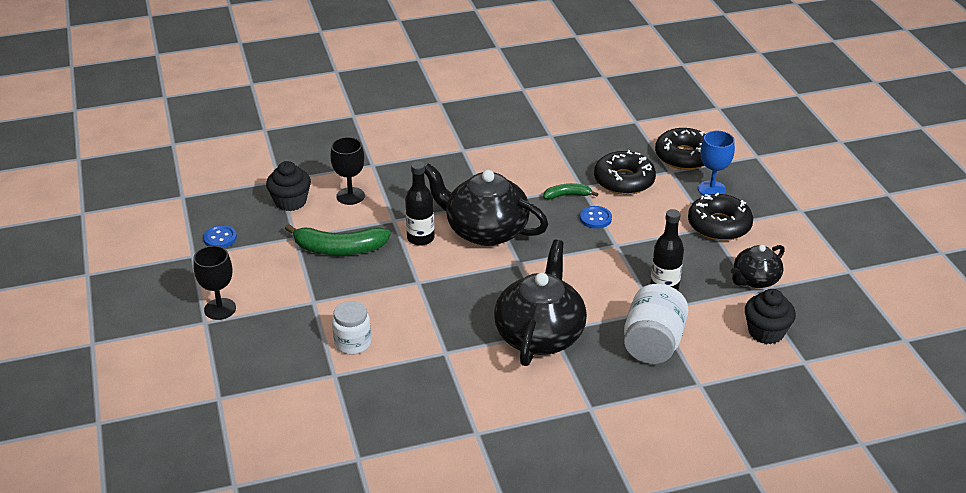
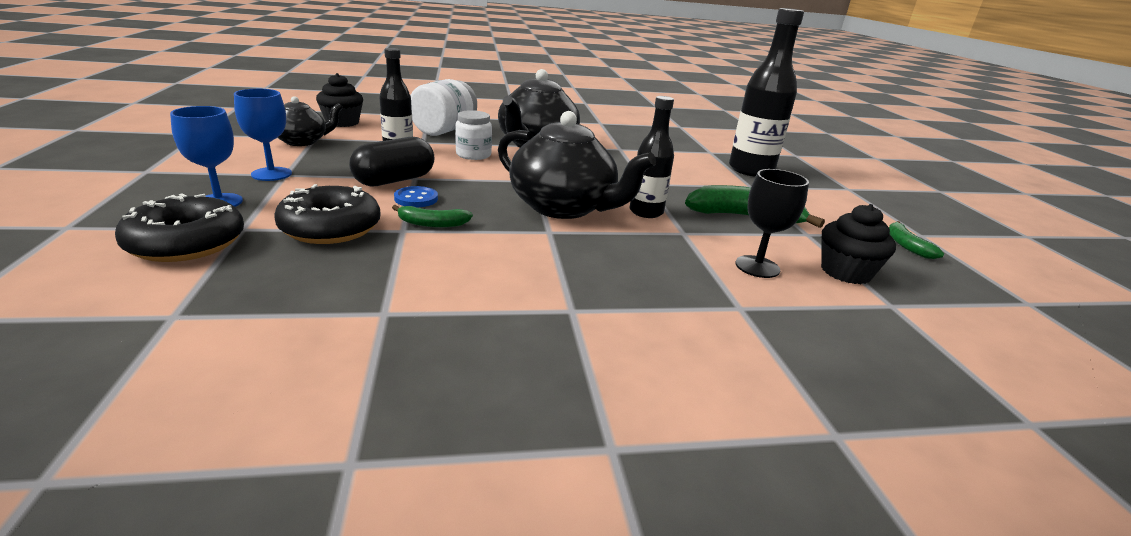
camera: 175 degrees left, 10 degrees down
(220, 238) = (906, 246): blue button -> green banana
(220, 309) = (842, 194): black goblet -> none
(299, 337) = (750, 170): none -> black bottle
(353, 343) = (701, 162): white jar -> white jar (473, 155)
(627, 237) = (394, 180): none -> black capsule
(719, 225) = (271, 174): black donut -> blue goblet

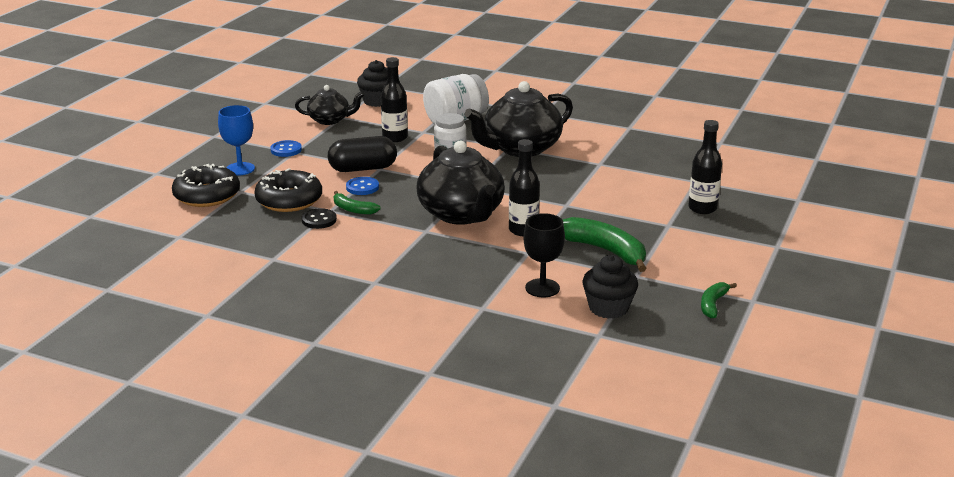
camera: 35 degrees right, 0 degrees up
(271, 174) = (286, 150): blue goblet -> blue button
(400, 244) = (319, 220): none -> black button
(750, 170) = (702, 208): black bottle -> black bottle, size x0.61

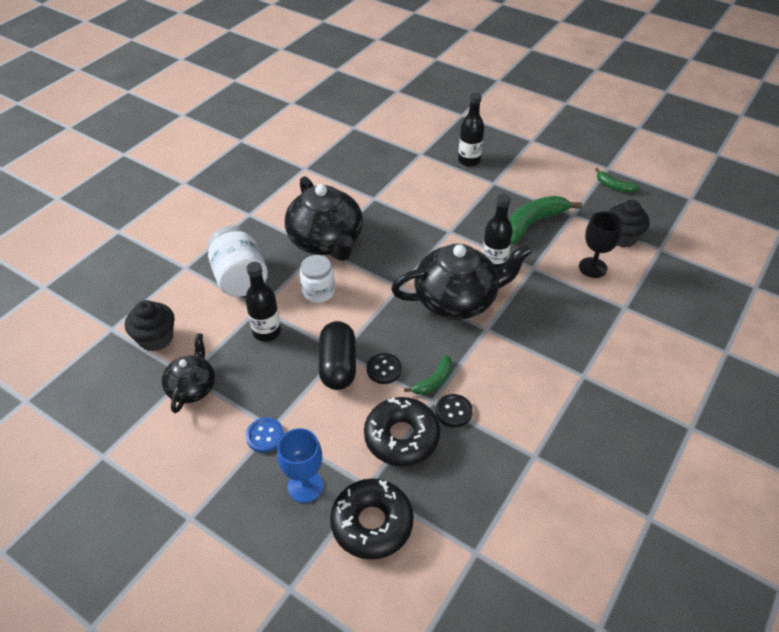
camera: 80 degrees left, 20 degrees up
(362, 187) = (384, 369): blue button -> black button

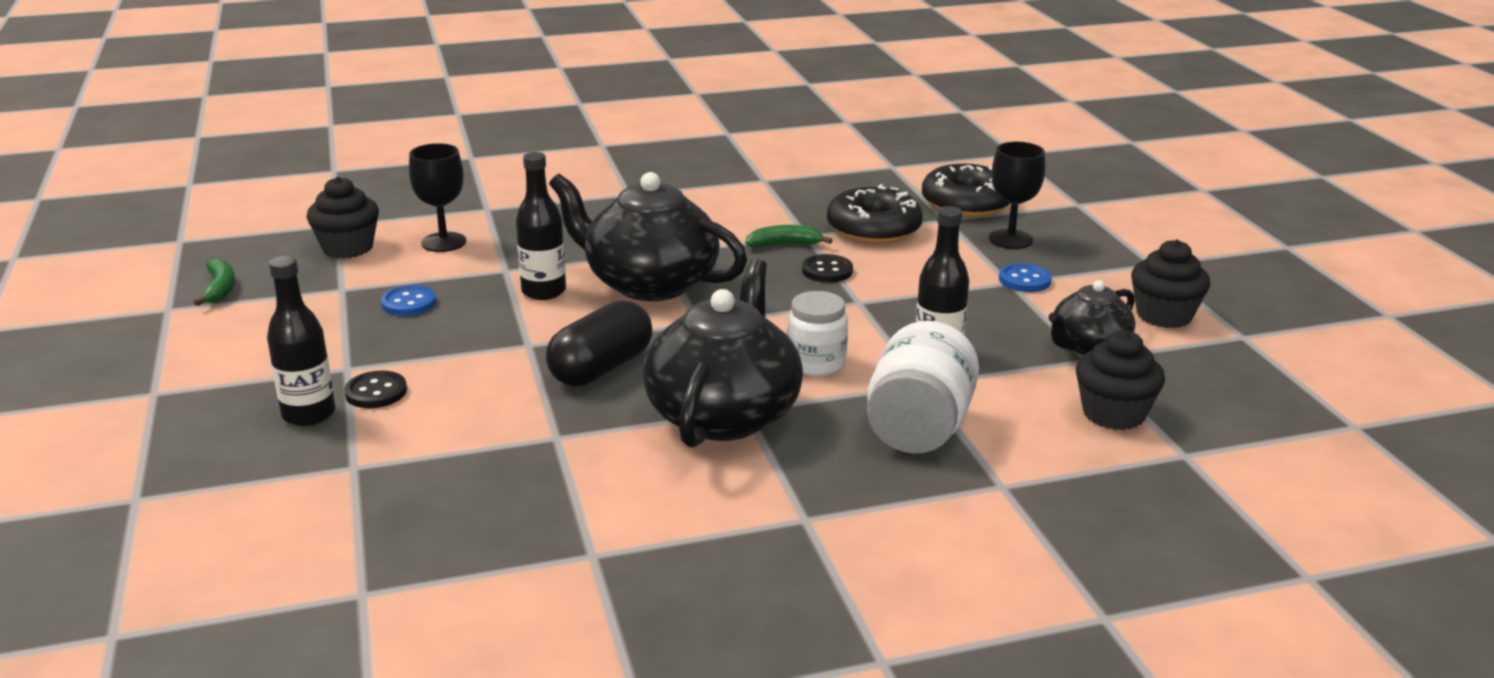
camera: 140 degrees left, 20 degrees down
(159, 449) = (1164, 315): none -> black cupcake
(305, 486) = (1010, 239): blue goblet -> black goblet
(338, 366) = (877, 293): black capsule -> black capsule (601, 368)
(453, 411) = (796, 222): black button -> black button (376, 392)
(533, 223) = (409, 303): green banana -> blue button

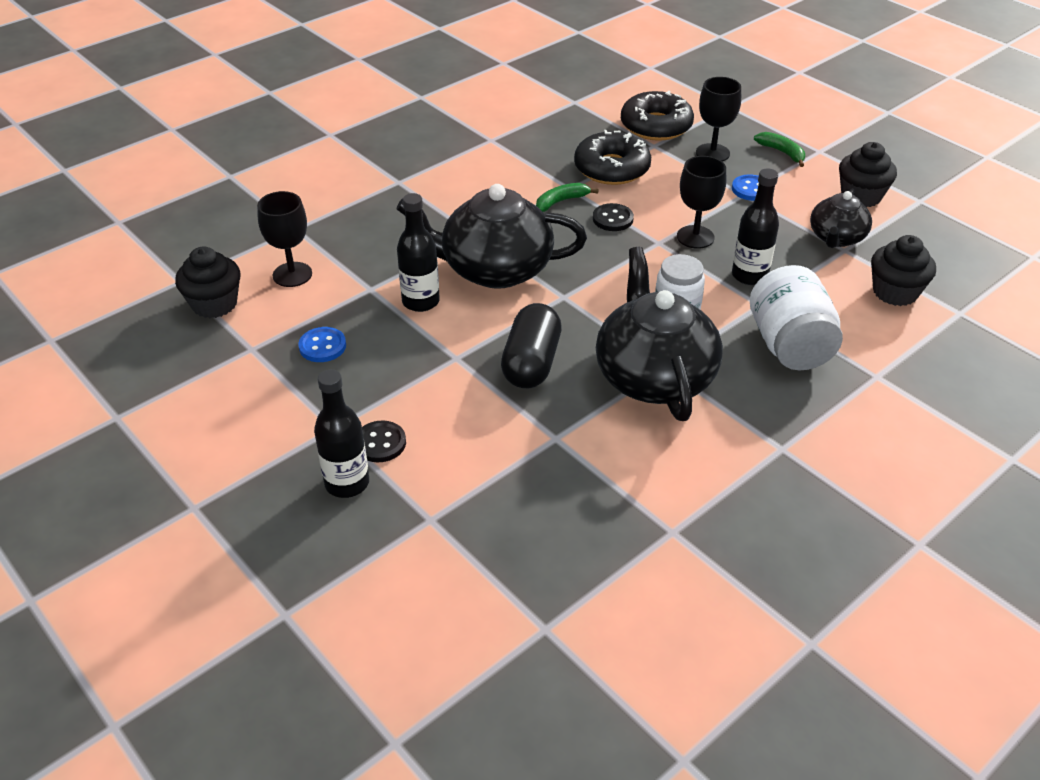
camera: 25 degrees left, 15 degrees up
(220, 289) = (143, 381): green banana -> green banana (782, 152)
(908, 307) = (695, 237): none -> black goblet

